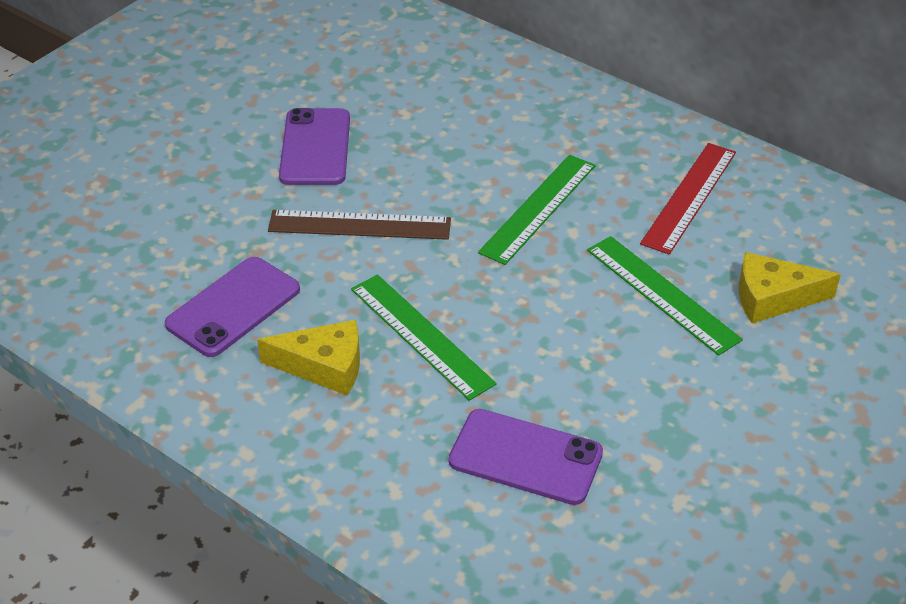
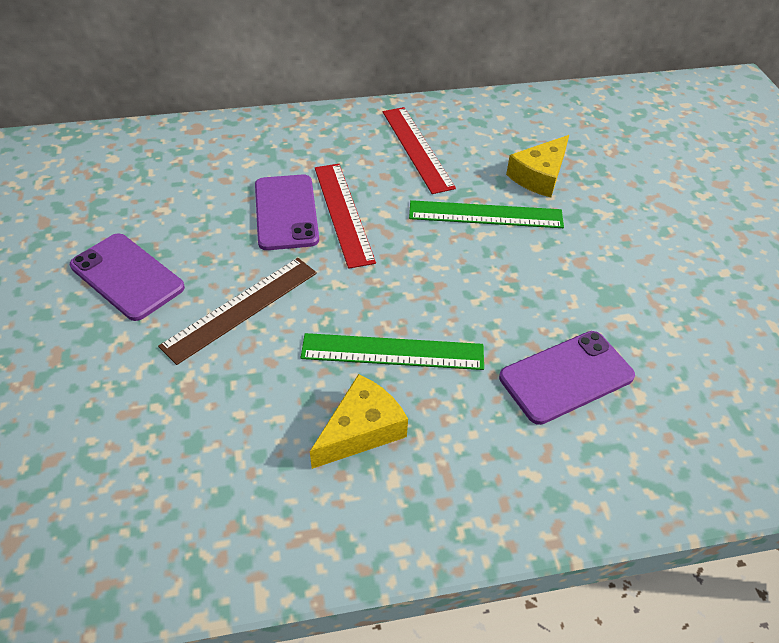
camera: 50 degrees left, 5 degrees up
(233, 307) = (230, 444): purple phone -> purple phone (286, 212)
(538, 208) = (343, 213): green ruler -> red ruler

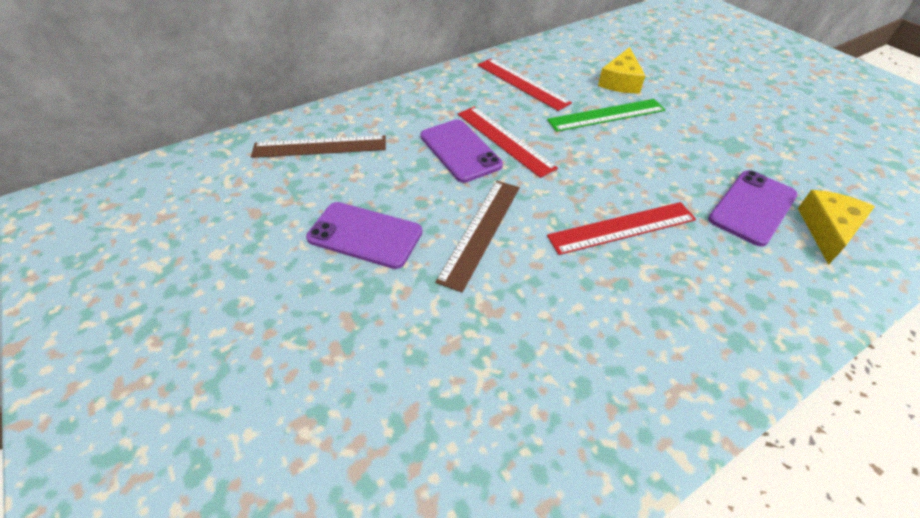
camera: 20 degrees left, 0 degrees up
(148, 168) = (320, 147): none -> brown ruler
(361, 430) = (647, 293): yellow cheese -> yellow cheese (827, 230)
(392, 352) = (622, 228): green ruler -> red ruler

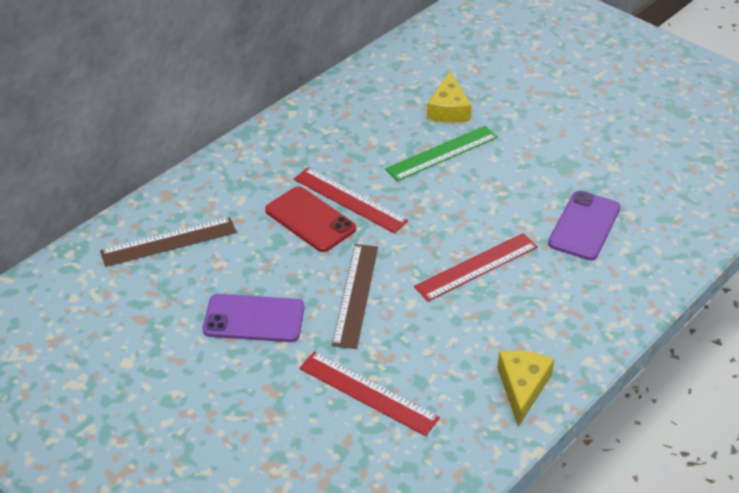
camera: 15 degrees left, 5 degrees down
(460, 150) = (310, 219): purple phone -> red phone
(522, 83) = (348, 129): red ruler -> red ruler (368, 393)
(827, 230) = (645, 234): yellow cheese -> yellow cheese (522, 387)

